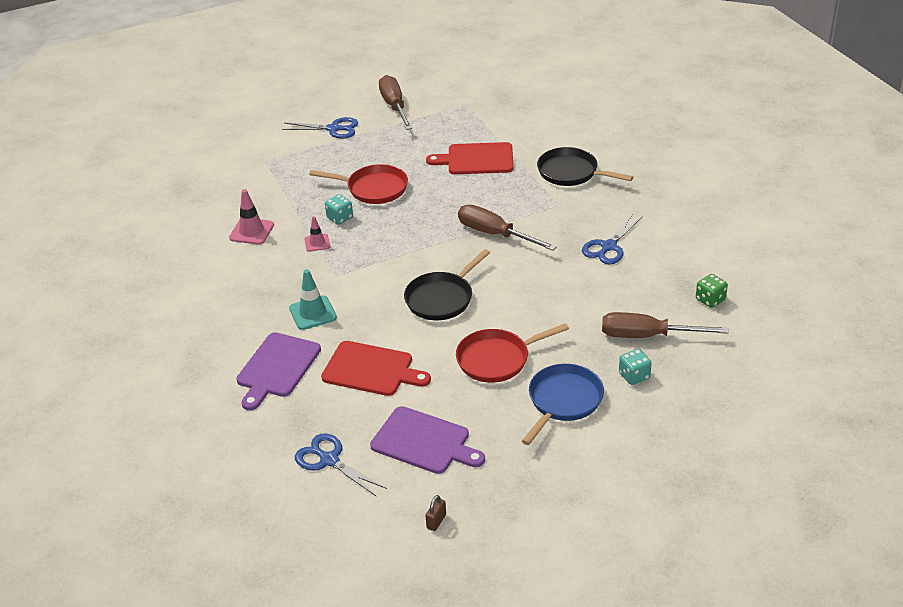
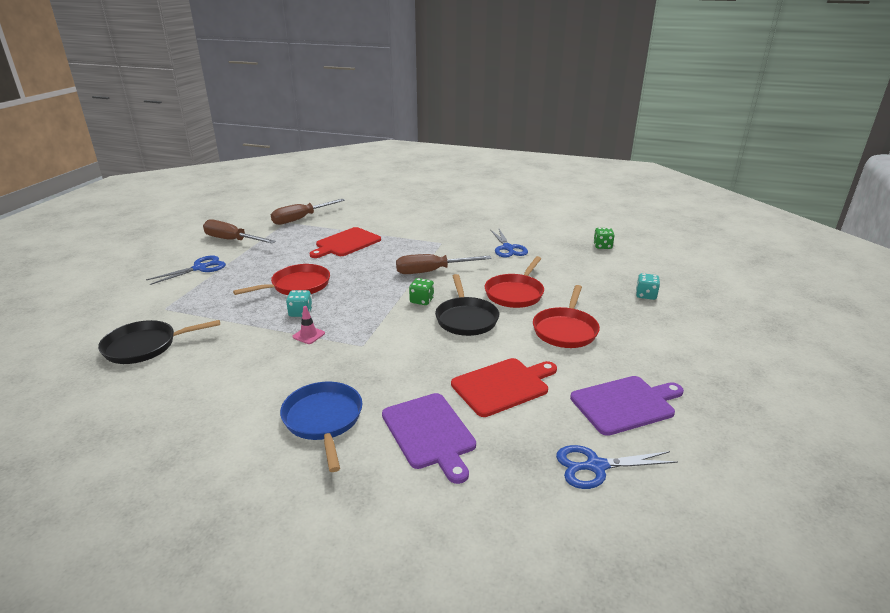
camera: 50 degrees left, 10 degrees down
(251, 231) = (232, 356): pink traffic cone -> none
(313, 313) = (388, 379): turquoise traffic cone -> none
(436, 521) = (735, 446): brown padlock -> none
(438, 260) = (421, 300): none -> green dice
(522, 300) = (515, 293): none -> red pan
(563, 401) = (643, 328): blue pan -> blue pan (323, 420)
(571, 172) = (419, 227): black pan -> black pan (145, 346)
(647, 336) = (611, 275): brown screwdriver -> brown screwdriver (301, 219)

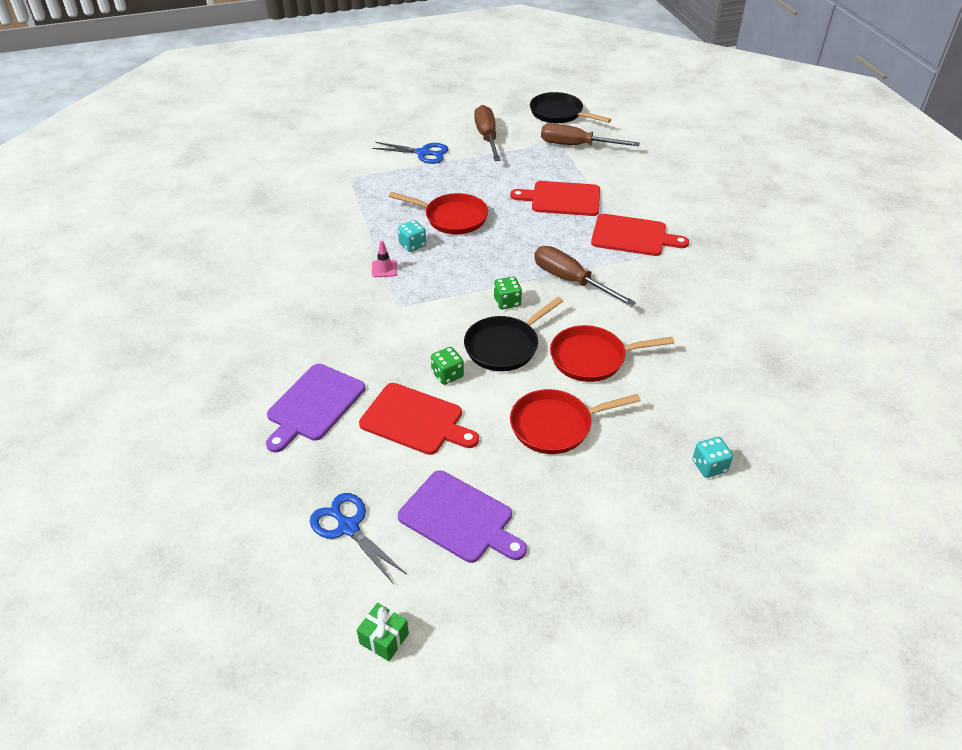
camera: 55 degrees right, 15 degrees up
(145, 346) = (295, 202): black pan -> black pan (559, 114)
(323, 420) = (284, 340): blue pan -> none
(418, 238) = (632, 236): none -> red cutting board
(508, 248) = (692, 308): blue scissors -> none
(602, 246) = (801, 383): green dice -> green dice (447, 375)
(732, 491) = (384, 639): none -> green gift

